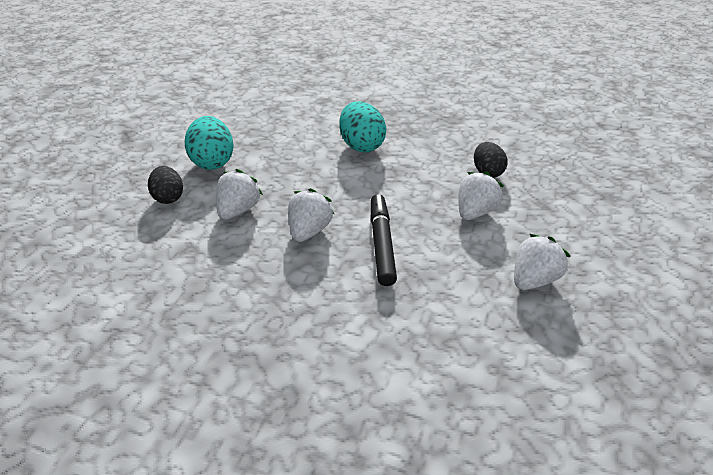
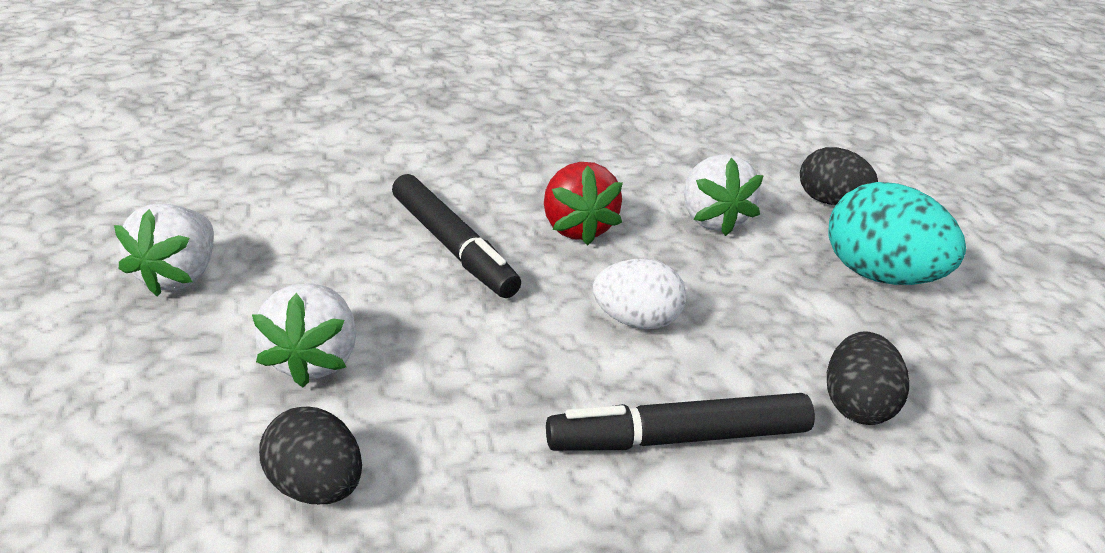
camera: 145 degrees right, 5 degrees down
(294, 134) = (856, 404): none -> black egg
(309, 230) = (577, 227): white strawberry -> red strawberry
(333, 181) = (636, 320): none -> white egg
(361, 145) = (678, 437): turquoise egg -> black marker

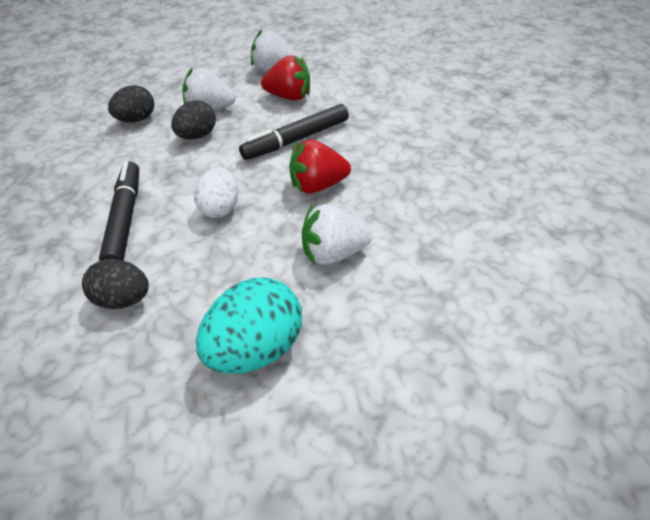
camera: 95 degrees right, 10 degrees up
(305, 254) = (289, 97): none -> red strawberry
(830, 201) = (370, 339): black egg -> black egg (197, 136)

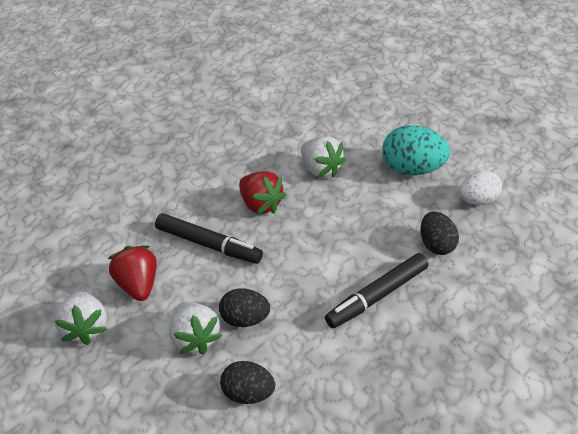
camera: 120 degrees left, 0 degrees up
(220, 208) = (323, 245): white egg -> white egg (477, 200)

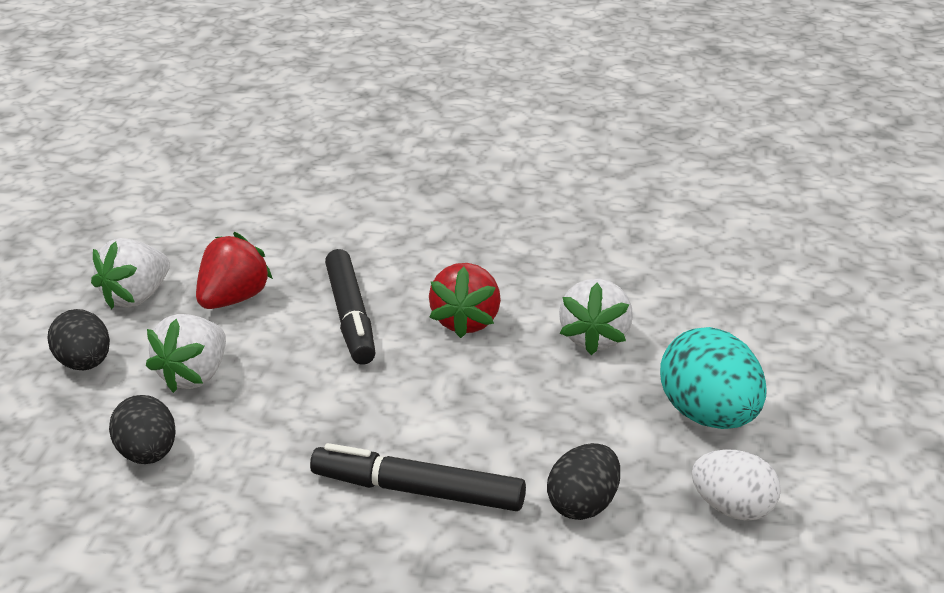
camera: 50 degrees right, 15 degrees down
(245, 319) = (260, 399): black egg -> black egg (84, 364)

